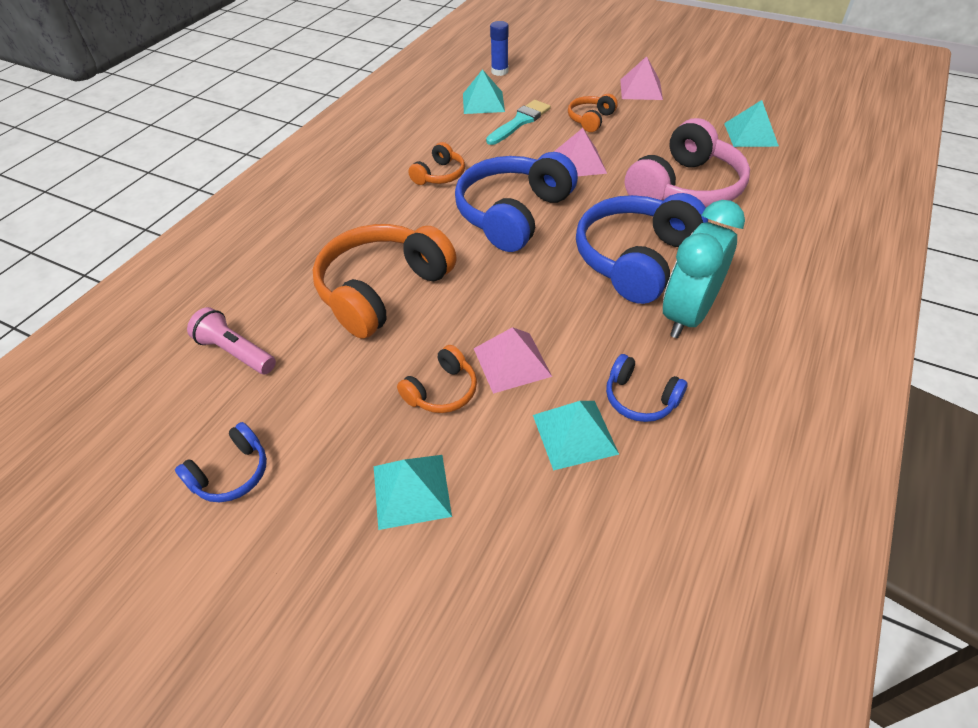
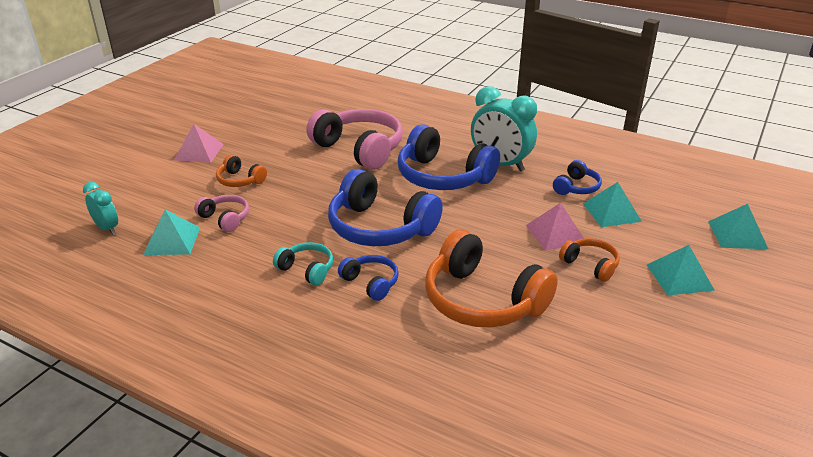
camera: 90 degrees left, 15 degrees down
(231, 473) = (703, 371): blue headphones -> blue headphones (371, 283)
(236, 352) = (575, 391): pink flashlight -> none
(439, 175) = (307, 269): orange headphones -> turquoise headphones
(499, 71) = (107, 228): blue glue stick -> turquoise clock
(520, 122) = (225, 218): turquoise brush -> pink headphones
(579, 162) = (309, 191): pink pyramid -> none
(750, 134) = (295, 116): turquoise pyramid -> turquoise pyramid (737, 235)

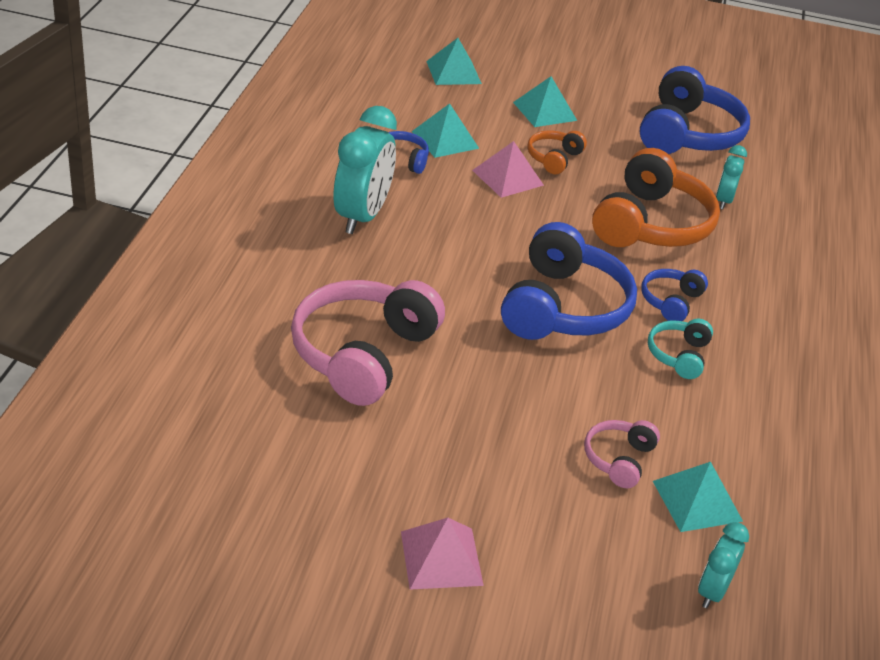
camera: 110 degrees left, 5 degrees up
(240, 180) = (512, 472): orange headphones -> none
(443, 177) = (415, 264): blue headphones -> blue headphones (688, 134)
(522, 365) = (723, 200): none -> turquoise clock

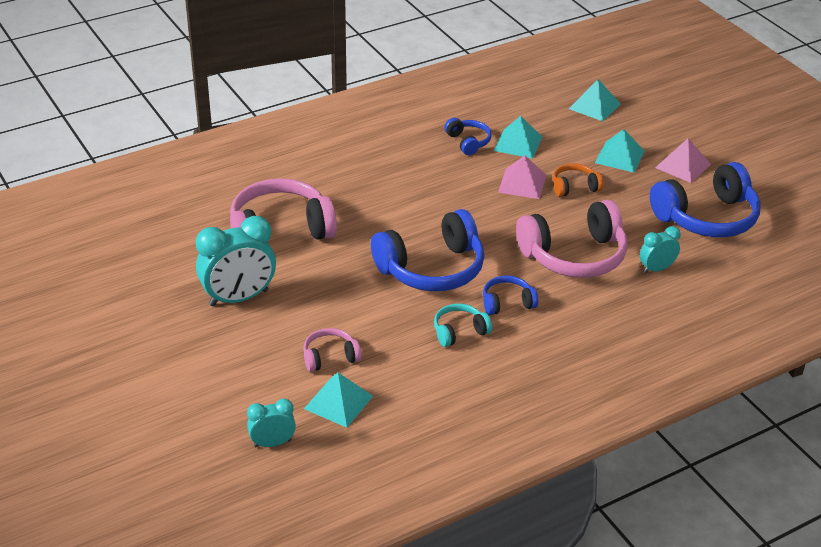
camera: 50 degrees right, 0 degrees up
(362, 216) = (393, 162): turquoise clock -> turquoise clock (239, 298)
(441, 558) = (168, 340): pink pyramid -> pink pyramid (683, 166)
(651, 224) = (574, 256): orange headphones -> pink headphones

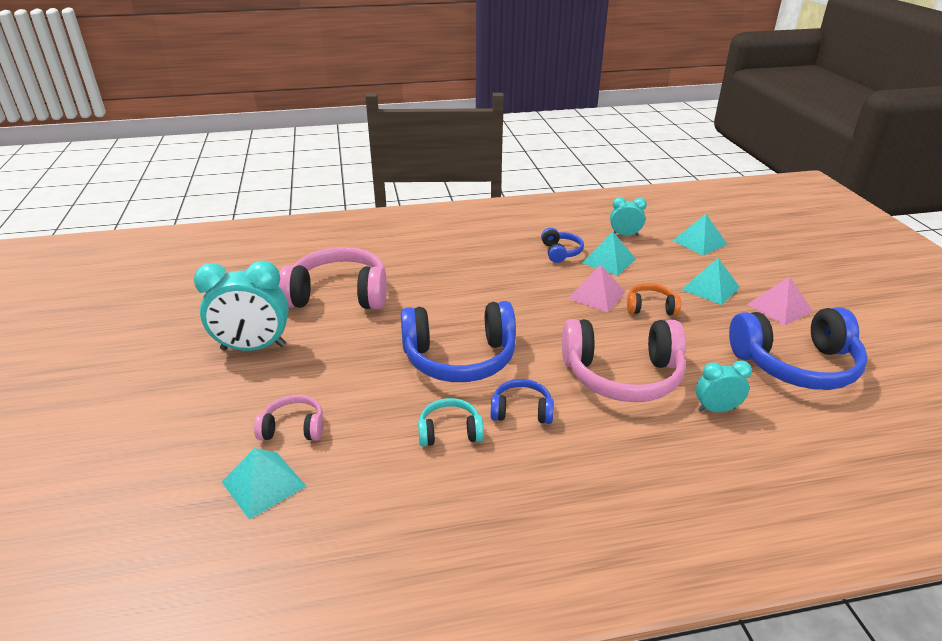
camera: 20 degrees right, 5 degrees down
(272, 443) = (155, 517): turquoise clock -> turquoise clock (625, 235)

